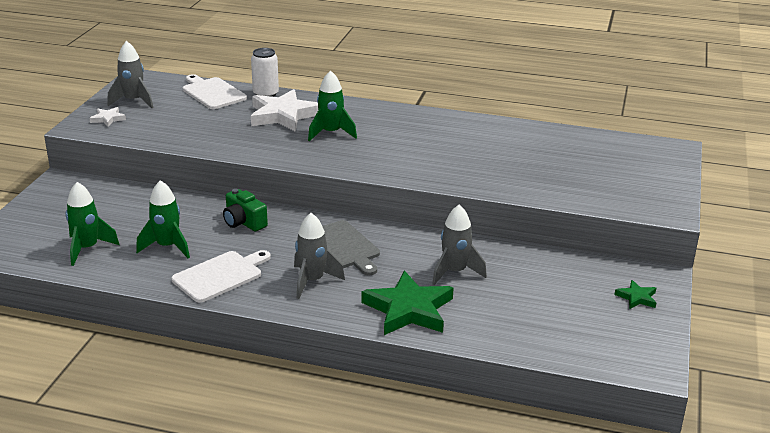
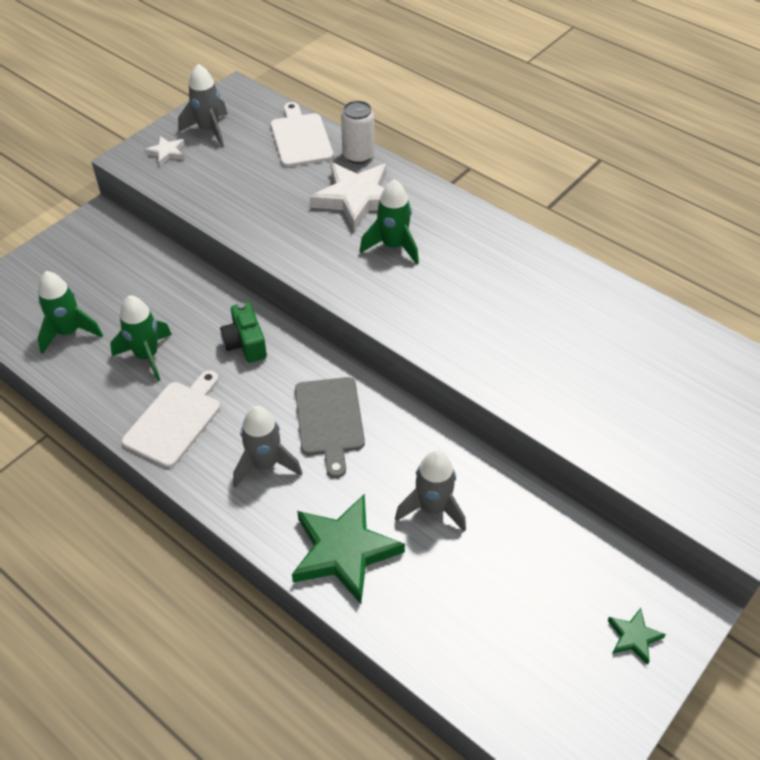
camera: 25 degrees right, 20 degrees up
(220, 275) = (175, 420): white cutting board -> white cutting board turned 45 degrees counterclockwise

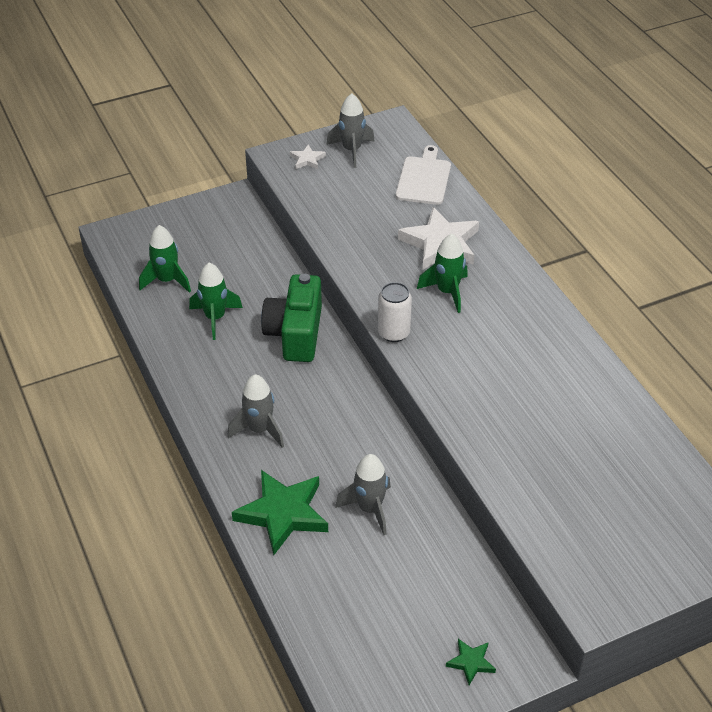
camera: 25 degrees right, 5 degrees down
(175, 420) = (210, 373): white cutting board -> none
(245, 343) = (295, 333): green camera -> green camera, size x1.69
(329, 420) = (327, 415): grey cutting board -> none
(358, 155) = (464, 208): white can -> white can (394, 333)

